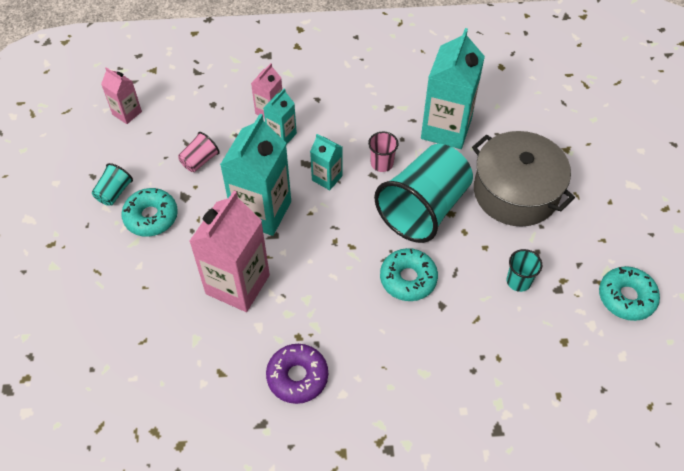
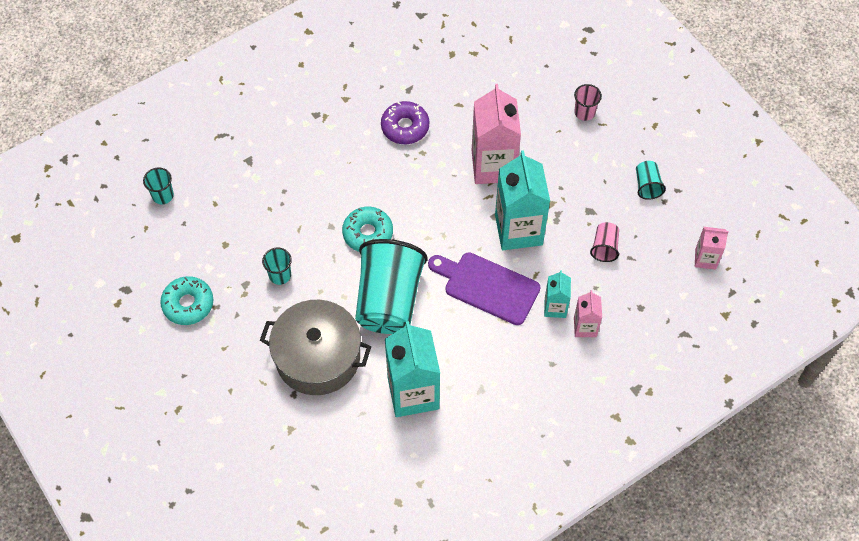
camera: 150 degrees right, 5 degrees up
(151, 217) = (600, 182): turquoise donut -> none
(327, 178) = (487, 287): turquoise carton -> purple cutting board
(382, 163) = (449, 325): pink cup -> pink cup (584, 112)
(618, 437) = (163, 195): none -> turquoise cup

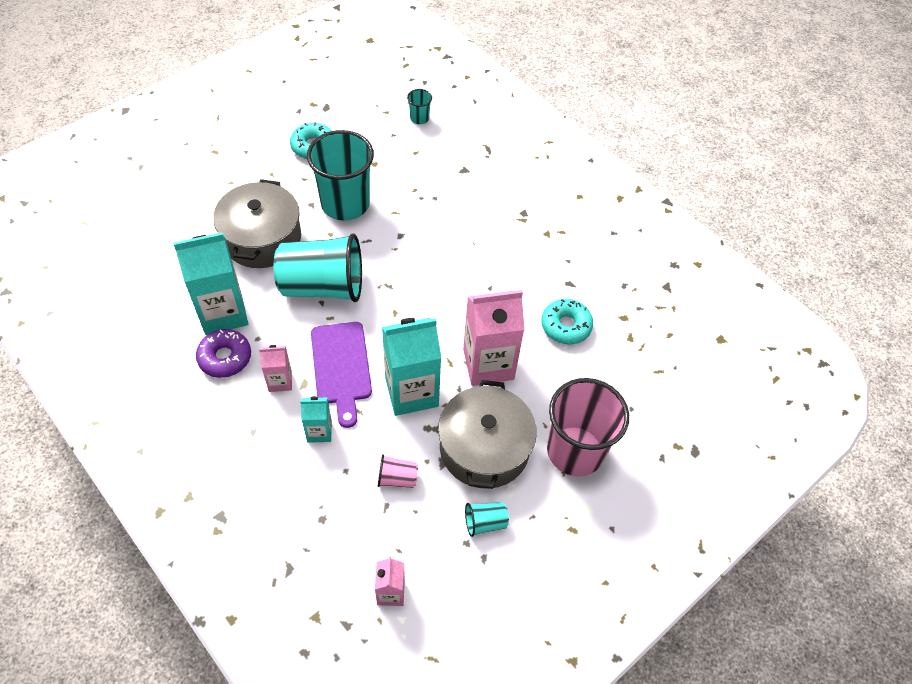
camera: 80 degrees right, 5 degrees down
(280, 275) = (345, 204): turquoise cup -> turquoise cup, size x2.36
(368, 233) = (395, 264): turquoise donut -> turquoise donut (566, 326)
(405, 127) = (522, 284): purple donut -> purple donut (225, 358)
(487, 287) = (341, 367): purple cutting board -> purple cutting board turned 150 degrees clockwise
(578, 178) = (484, 448): none -> grey pot
(584, 112) = (575, 451): pink cup -> pink cup, size x2.36
(585, 327) = (296, 462): pink carton -> pink carton (280, 381)

